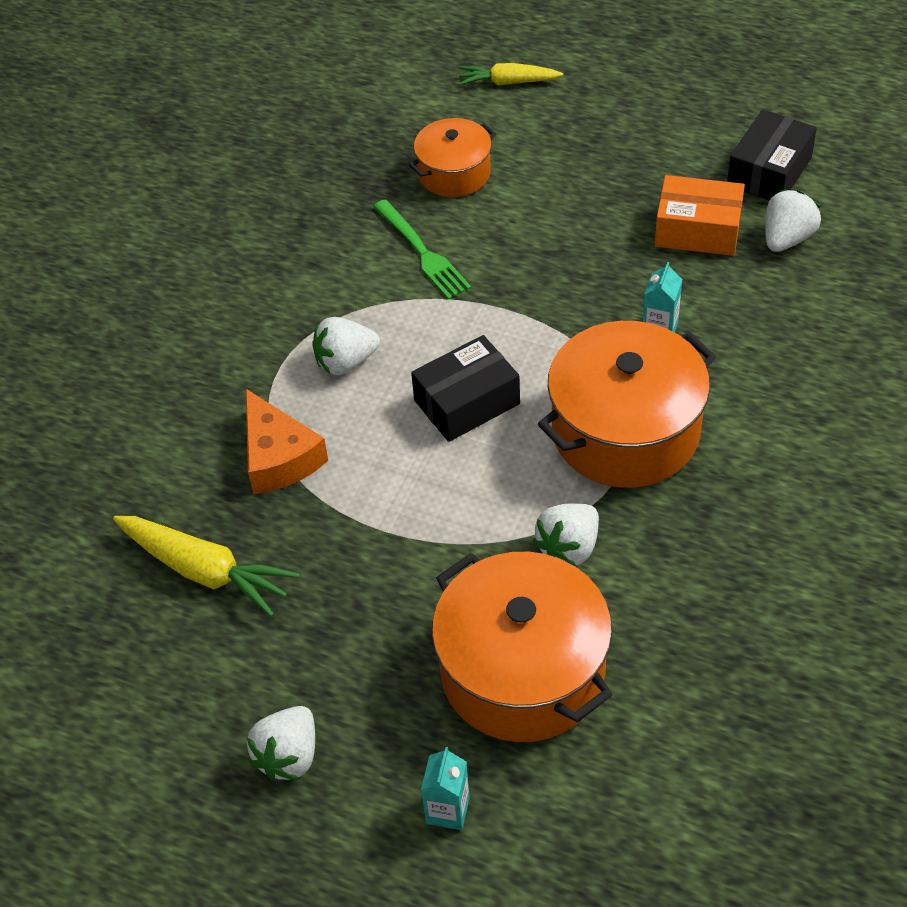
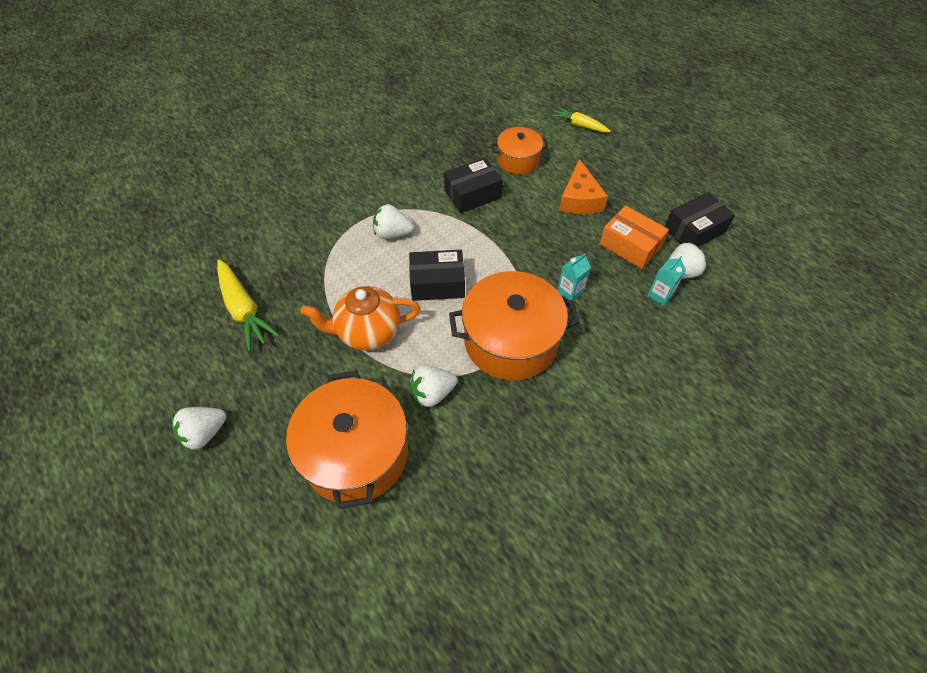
camera: 25 degrees right, 5 degrees up
(279, 457) = (323, 267): orange cheese -> orange cheese (579, 199)
(417, 513) = (368, 332): none -> orange teapot
(423, 253) = (472, 194): green fork -> black box
(447, 810) = (257, 514): turquoise carton -> turquoise carton (660, 295)

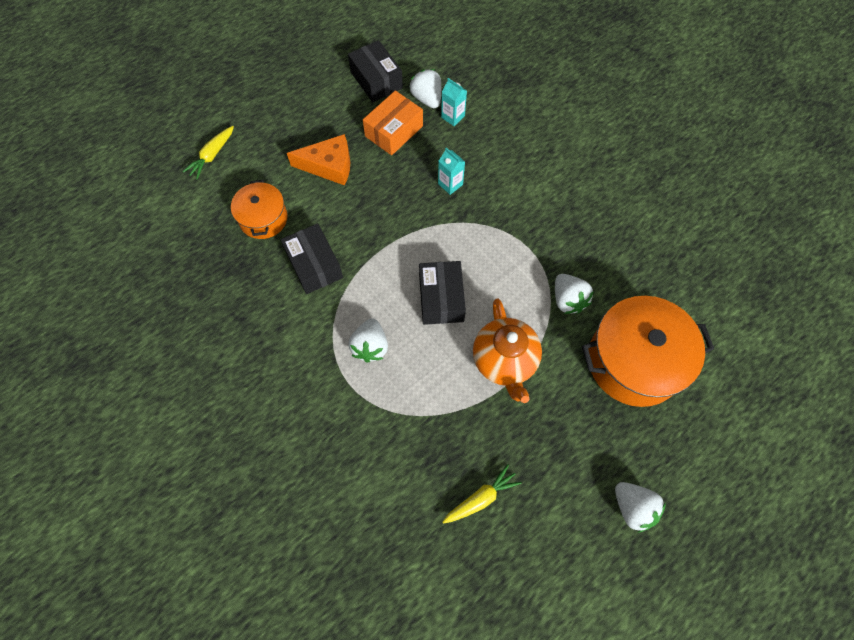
camera: 90 degrees left, 10 degrees up
(244, 310) = (481, 498): yellow carrot -> yellow carrot, size x0.63
(511, 341) = (507, 235): orange pot -> none

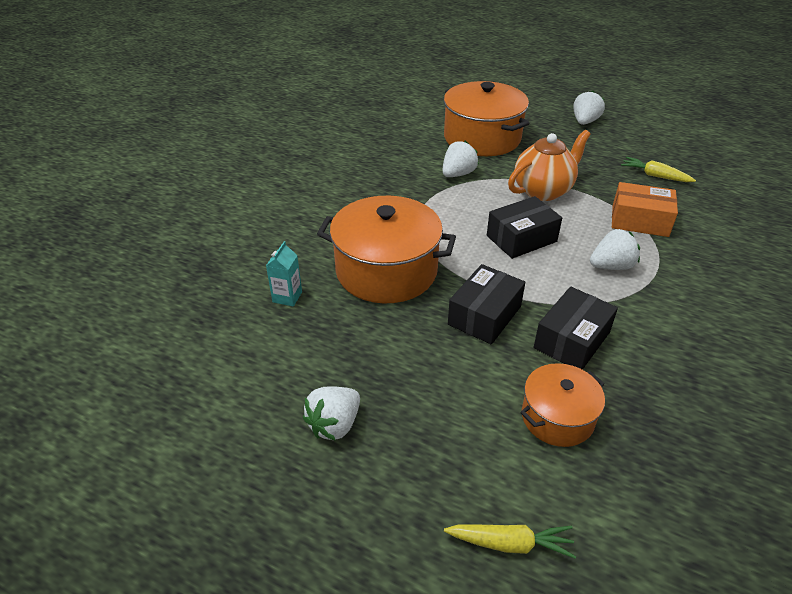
camera: 115 degrees left, 25 degrees down
(329, 166) = (430, 383): orange cheese -> none
(376, 80) = (254, 391): black box -> black box (484, 315)
(394, 131) = (337, 341): orange box -> orange box (639, 221)
(427, 98) = (267, 328): white strawberry -> white strawberry (334, 425)
(450, 184) = (386, 271): turquoise carton -> orange pot

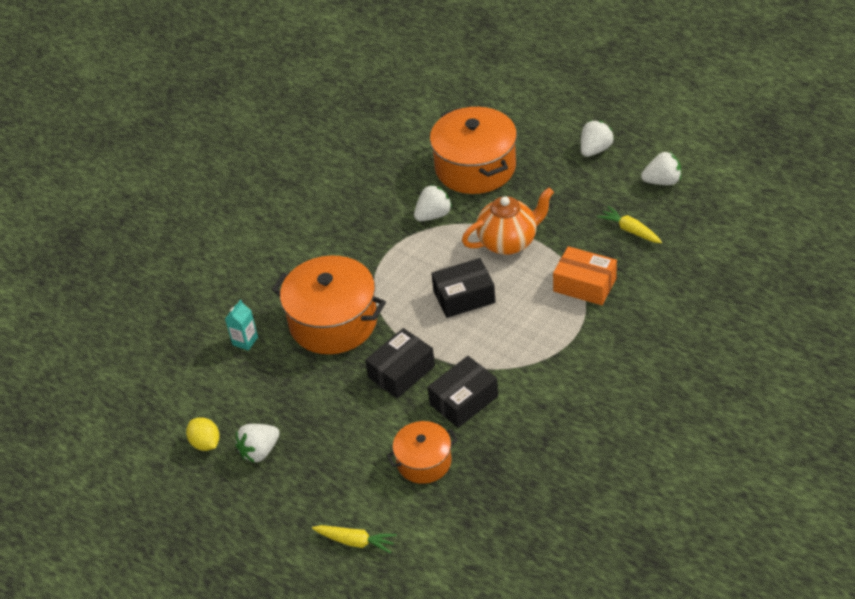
camera: 15 degrees right, 5 degrees up
(258, 421) = (206, 443): none -> yellow lemon
(611, 266) = (532, 333): white strawberry -> white strawberry (662, 181)

